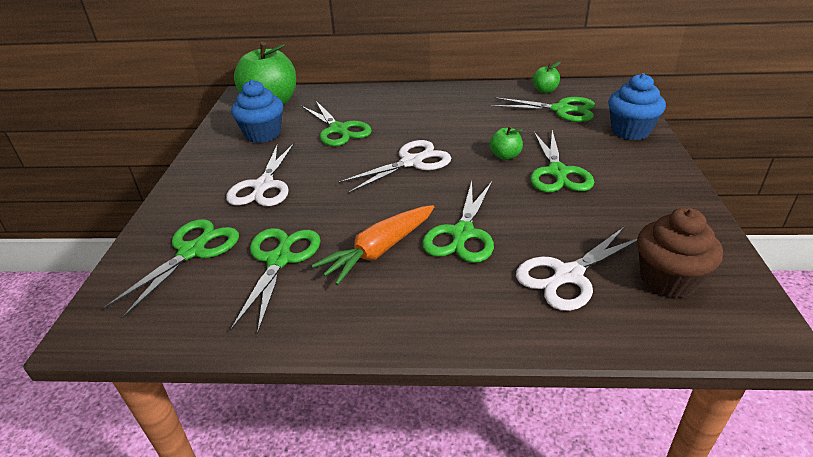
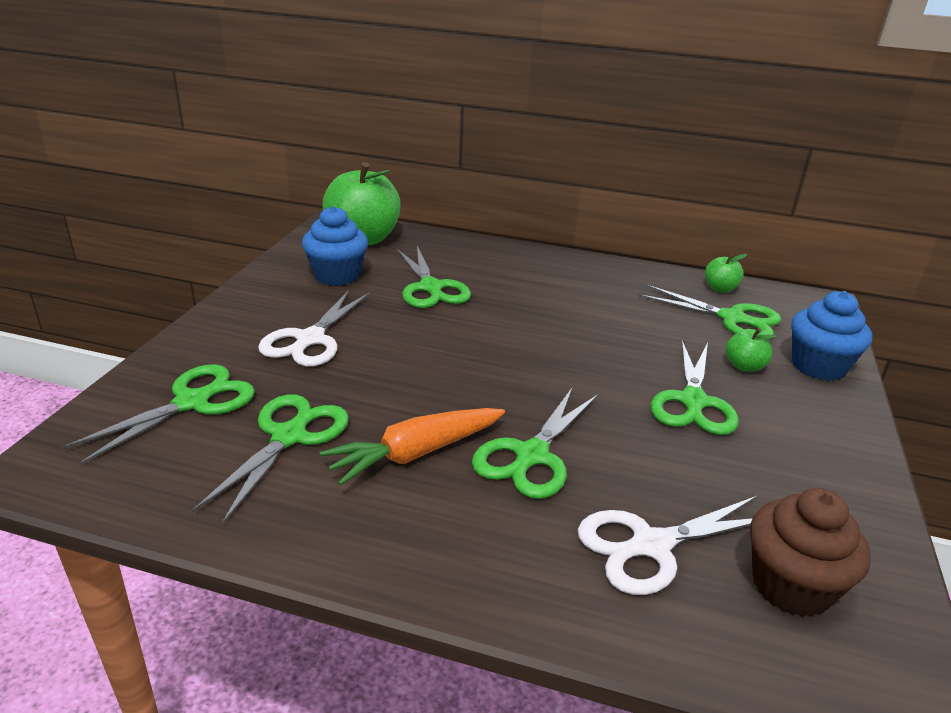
camera: 10 degrees right, 5 degrees down
(412, 162) = (505, 347): white scissors -> none
(505, 156) = (631, 365): green apple -> green apple (744, 366)

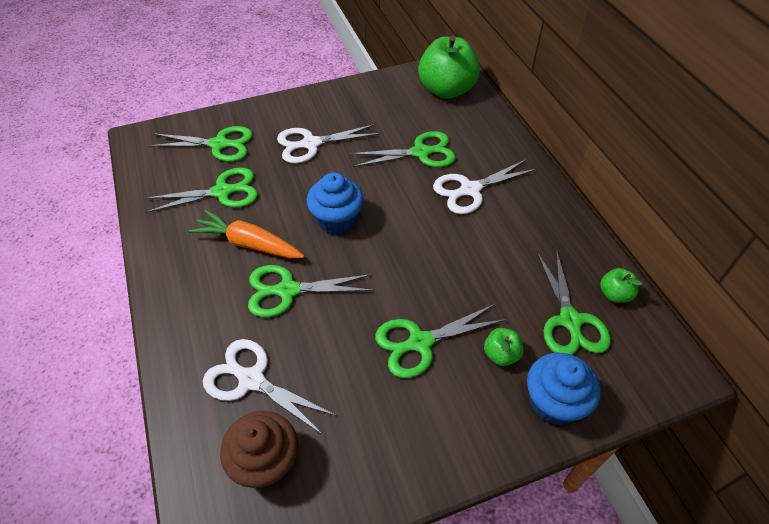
camera: 55 degrees right, 20 degrees up
(337, 275) = (388, 109): blue cupcake -> blue cupcake (337, 220)
(431, 288) = (421, 152): green scissors -> green scissors turned 135 degrees counterclockwise
(519, 289) = (470, 190): none -> white scissors

